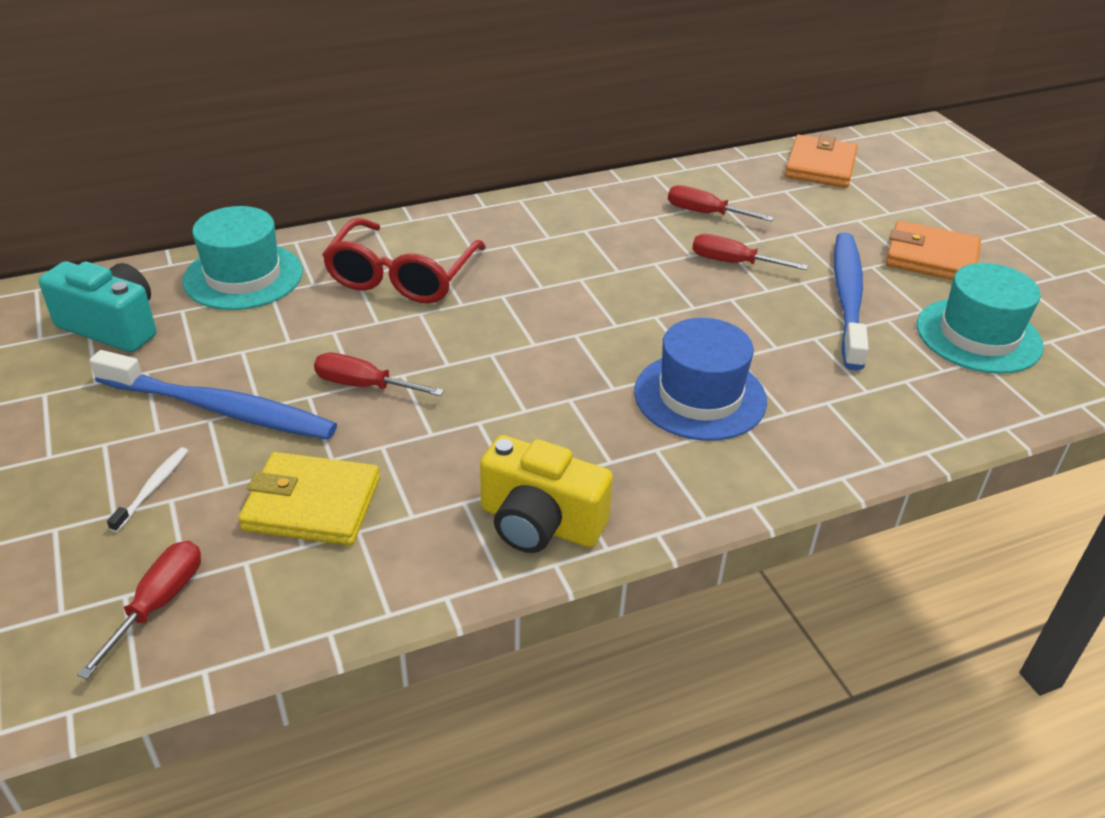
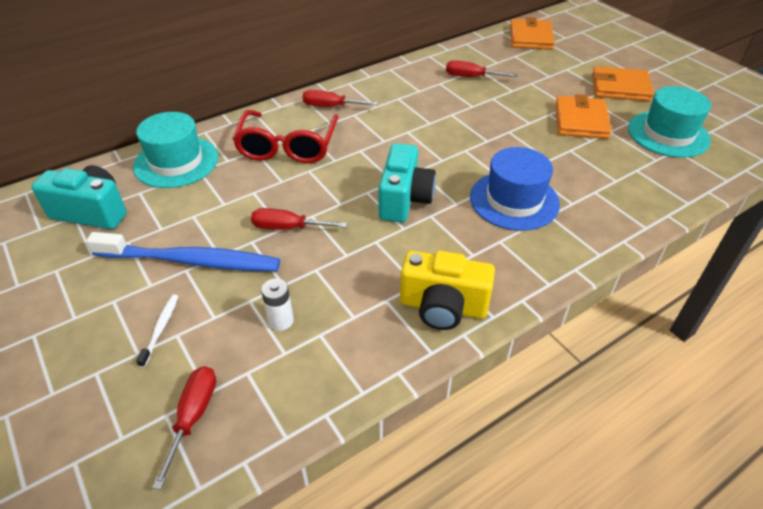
camera: 10 degrees left, 5 degrees up
(312, 504) = (281, 321): yellow wallet -> white battery
(540, 372) = (404, 199): none -> turquoise camera
(733, 263) = (501, 107): red screwdriver -> red screwdriver (331, 106)
(848, 298) = (580, 121): blue toothbrush -> orange wallet

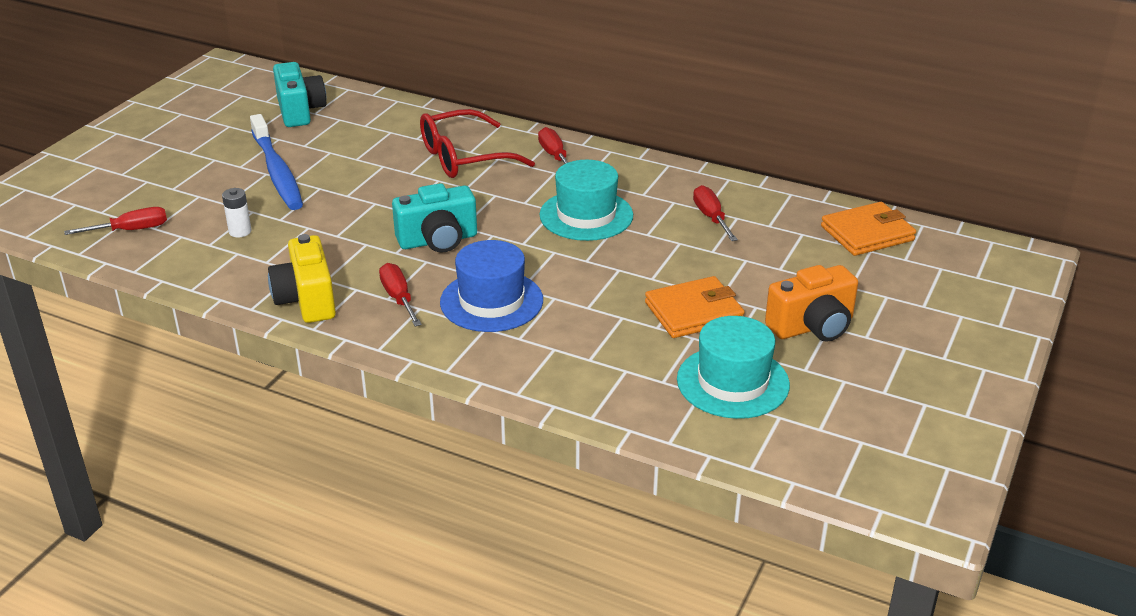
camera: 60 degrees right, 10 degrees down
(160, 329) = (200, 187): white toothbrush -> none
(176, 162) = (392, 117): turquoise hat -> turquoise hat (586, 215)
(288, 228) = (349, 197): red screwdriver -> red screwdriver (398, 298)
(620, 87) = (812, 326): orange wallet -> orange camera

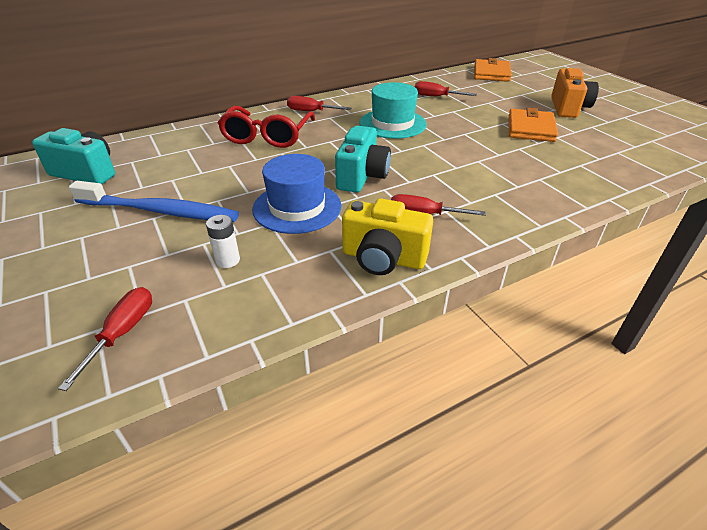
camera: 55 degrees left, 5 degrees up
(491, 301) = (463, 181): blue hat -> blue hat (297, 207)
(733, 382) = (611, 141): turquoise hat -> none

